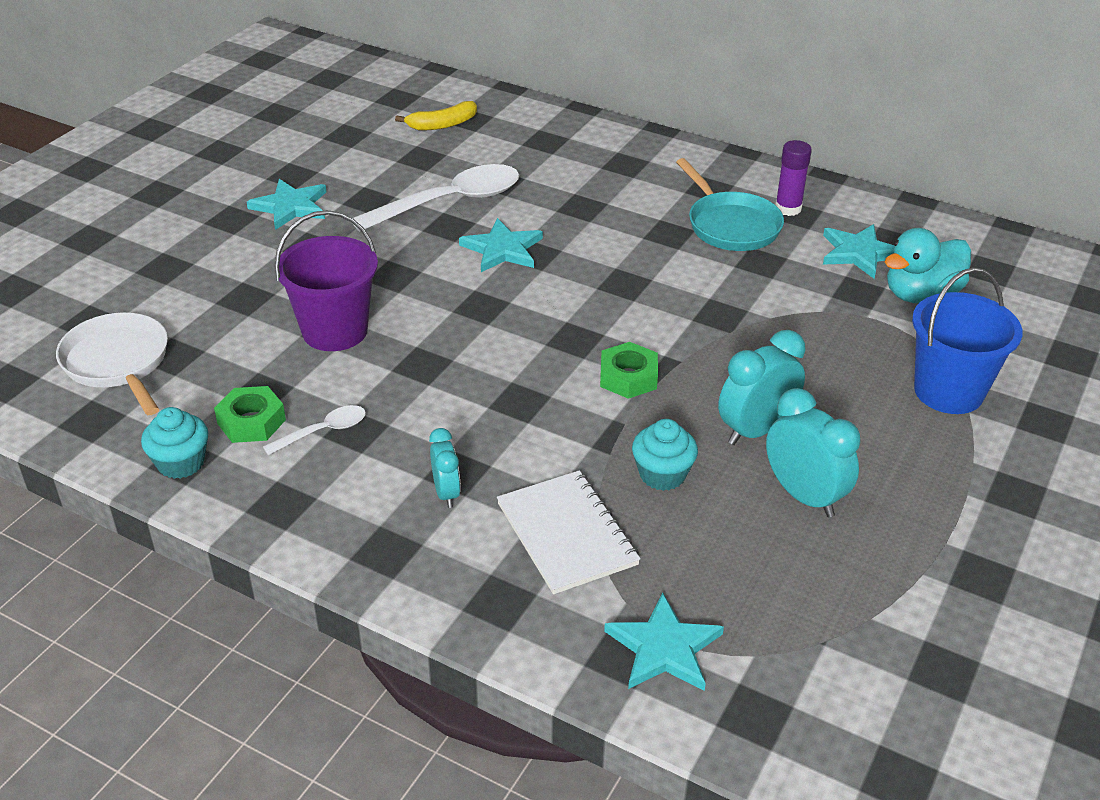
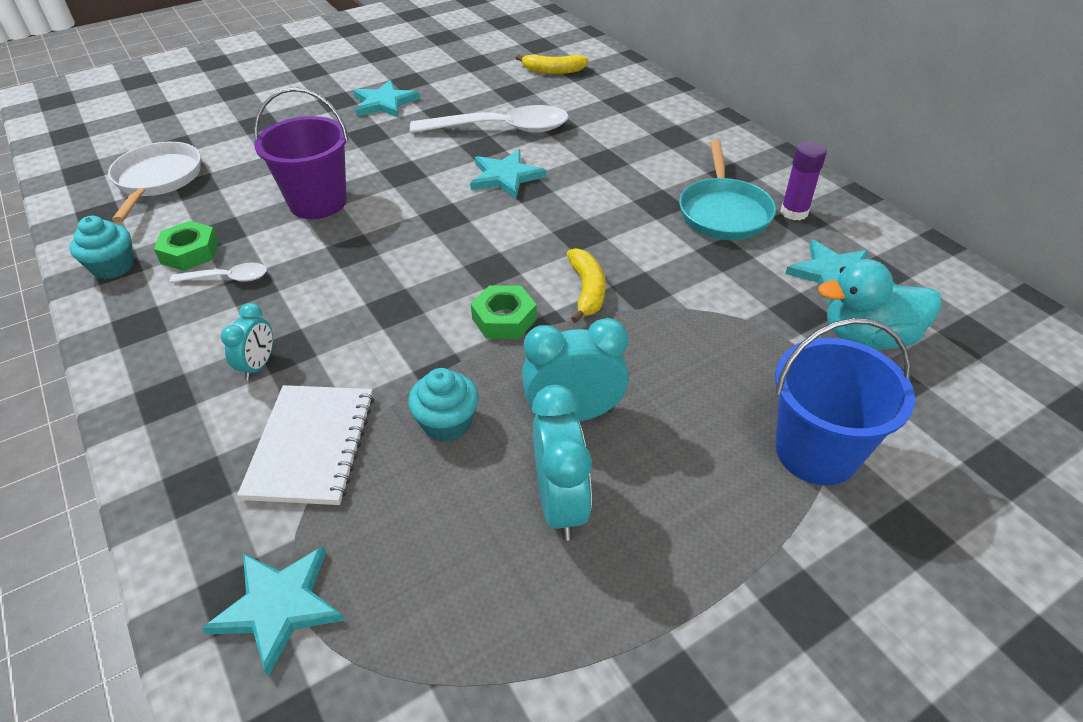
camera: 30 degrees right, 5 degrees up
(676, 330) = (587, 290): none -> yellow banana

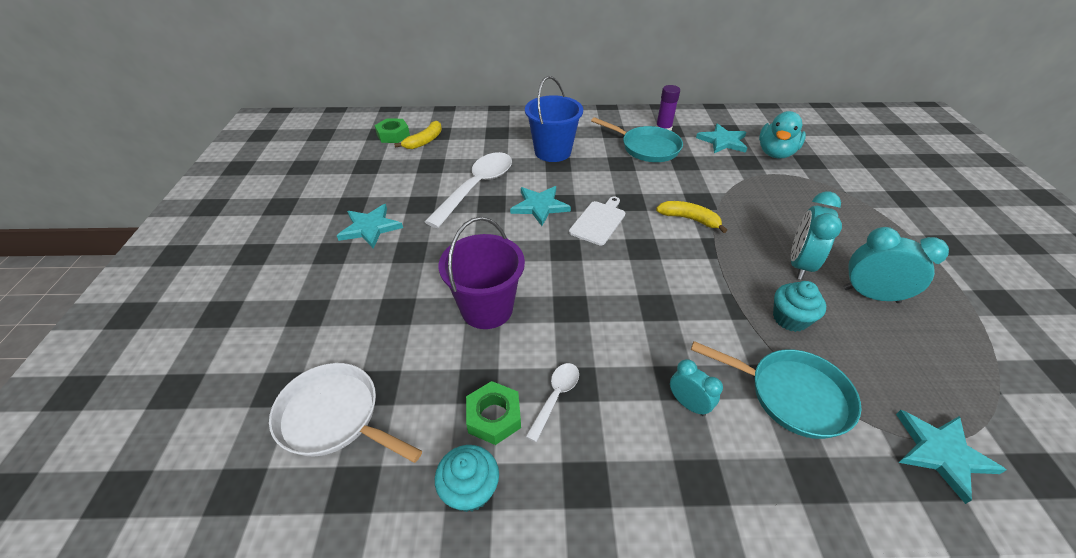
camera: 60 degrees left, 0 degrees up
(311, 446) = (791, 395): white notebook -> turquoise pan
(504, 319) = (698, 260): green nut -> green nut (393, 135)
(515, 223) = (598, 221): none -> white cutting board
(816, 452) = (850, 200): blue bucket -> blue bucket (552, 152)

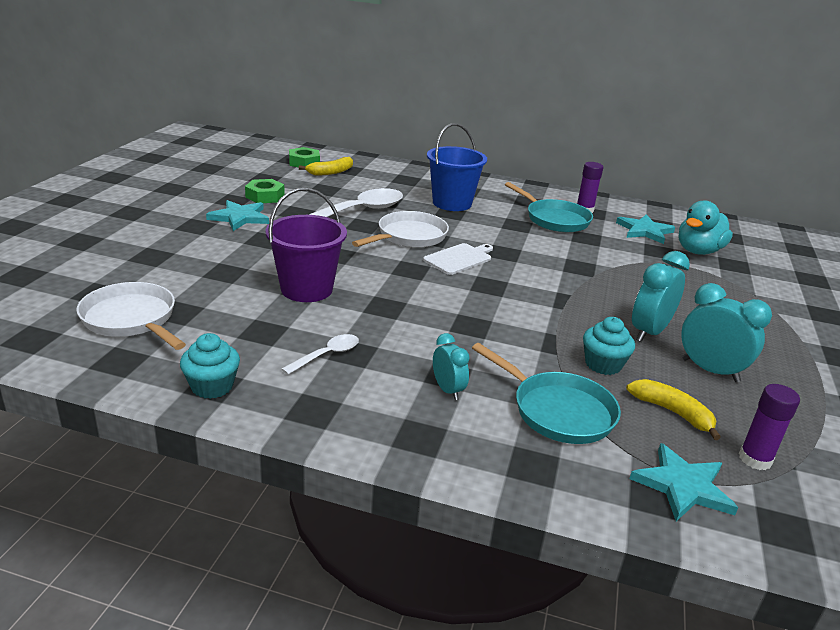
camera: 15 degrees right, 15 degrees down
(494, 417) = (263, 352): green nut -> green nut (265, 196)
(540, 206) = (408, 236): turquoise star -> white pan
(689, 219) = (556, 277): yellow banana -> yellow banana (672, 412)
(968, 394) = (755, 459): none -> purple glue stick

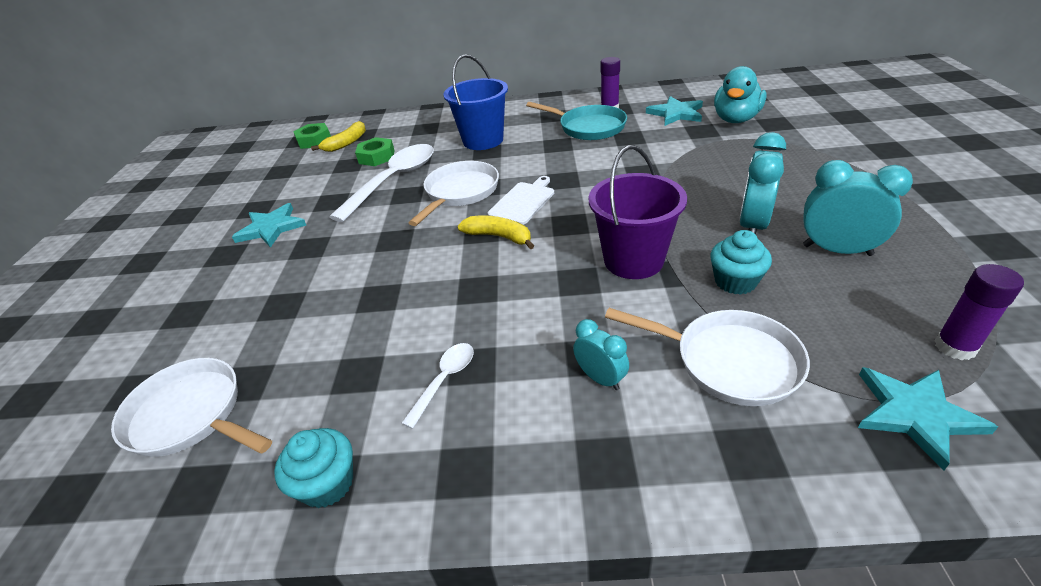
camera: 10 degrees left, 10 degrees up
(265, 196) = (289, 193): green nut -> green nut (376, 157)
(306, 289) = (382, 296): purple bucket -> purple bucket (633, 260)
(557, 411) = (728, 361): turquoise pan -> white pan
(672, 412) = (839, 317): yellow banana -> yellow banana (499, 237)

